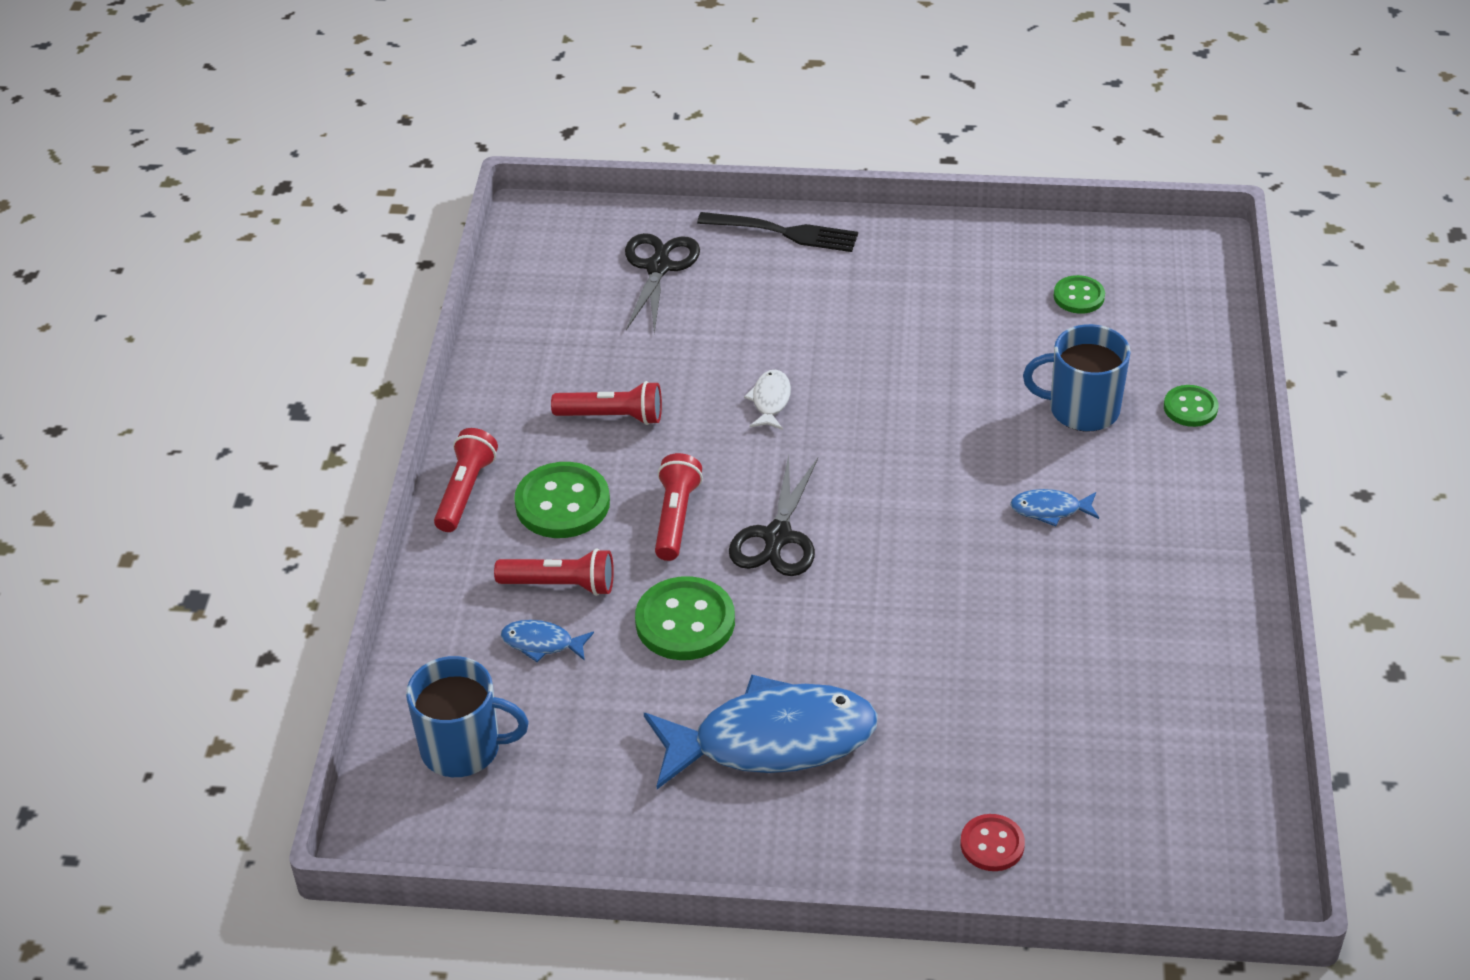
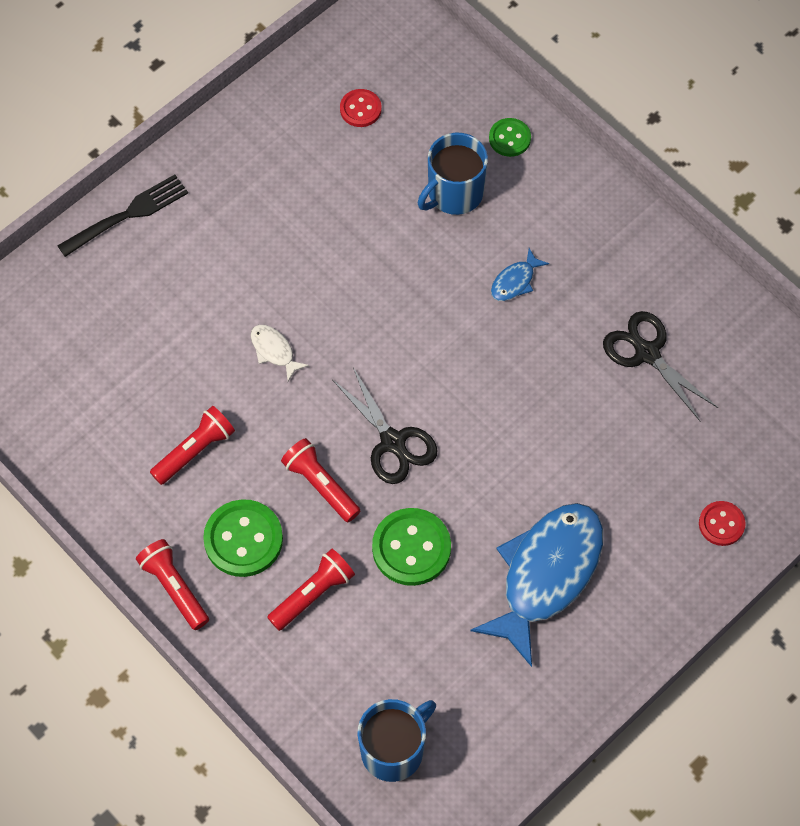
camera: 50 degrees left, 20 degrees up
(542, 643) = (351, 641): blue fish -> none
(658, 267) = (82, 313): black scissors -> black scissors (647, 353)
(1079, 296) = (360, 109): green button -> red button

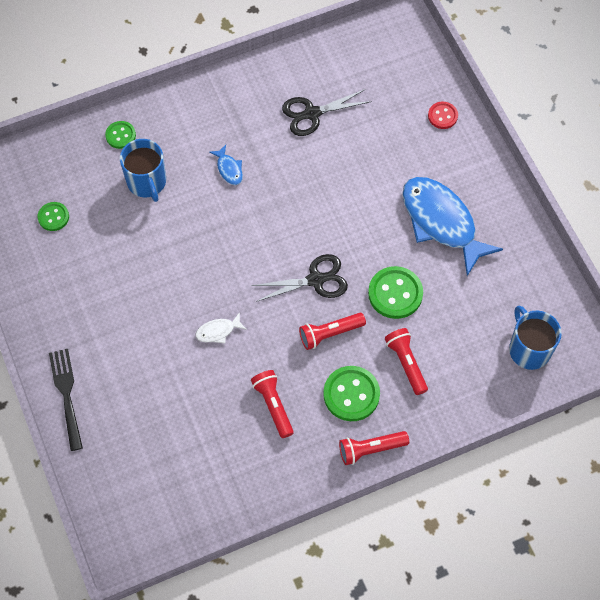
camera: 70 degrees left, 0 degrees up
(360, 109) = (53, 217): red button -> green button

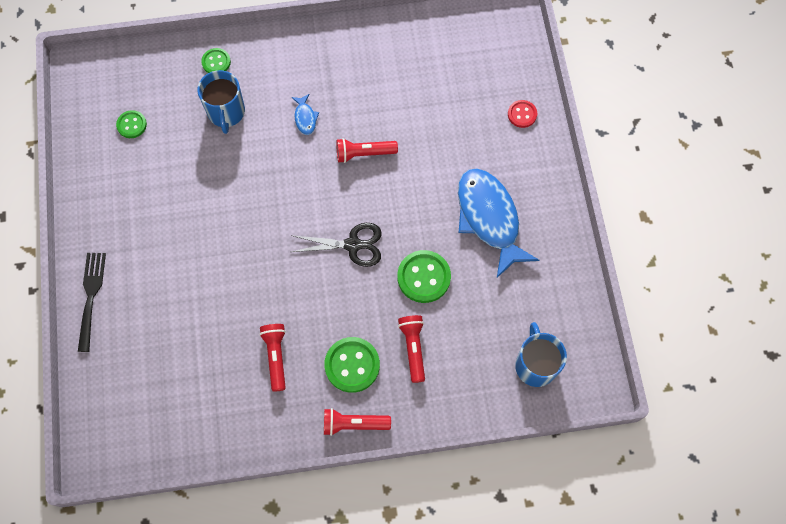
camera: 15 degrees right, 5 degrees up
(218, 331) = (247, 271): white fish -> none
(312, 113) = (399, 83): black scissors -> none
(330, 333) = (350, 300): red flashlight -> red flashlight (364, 153)

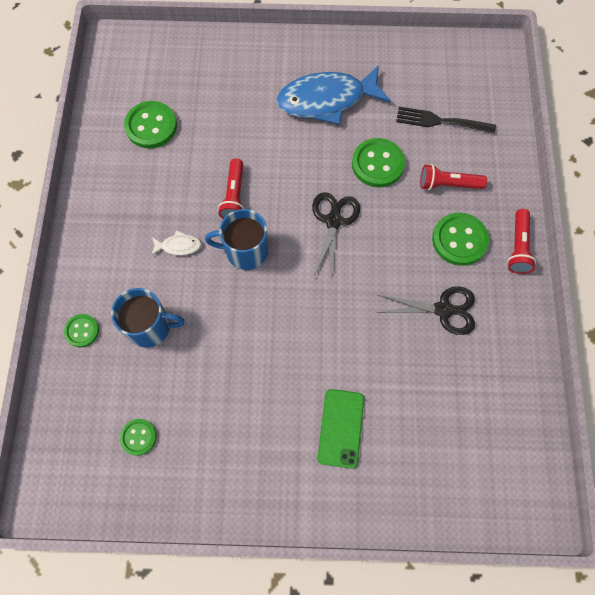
camera: 80 degrees left, 0 degrees up
(91, 297) = (351, 504): black fork -> black fork (441, 121)
(154, 280) = (341, 428): none -> green phone
(276, 356) = (443, 309): red flashlight -> black scissors
(305, 118) = (178, 246): blue fish -> white fish
(425, 68) = (151, 126): none -> green button
(522, 114) = (224, 54): red button -> none
(535, 365) = (474, 90): blue mug -> blue mug (245, 251)

